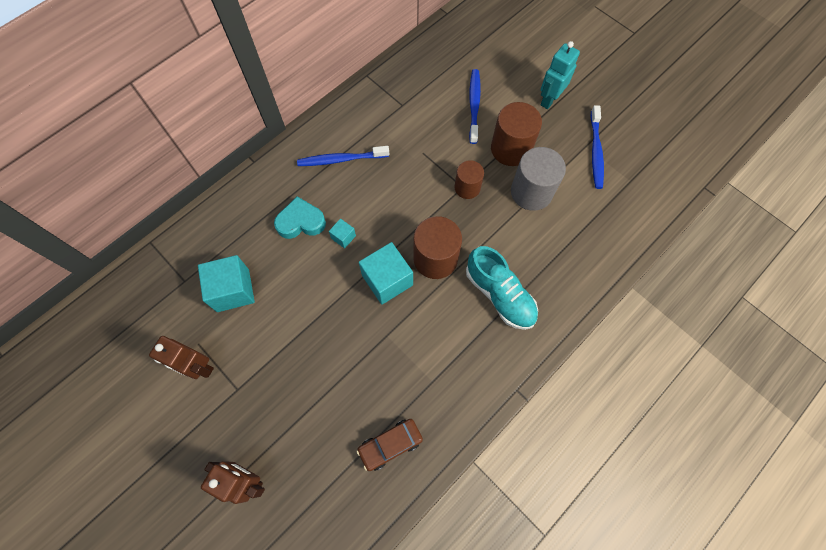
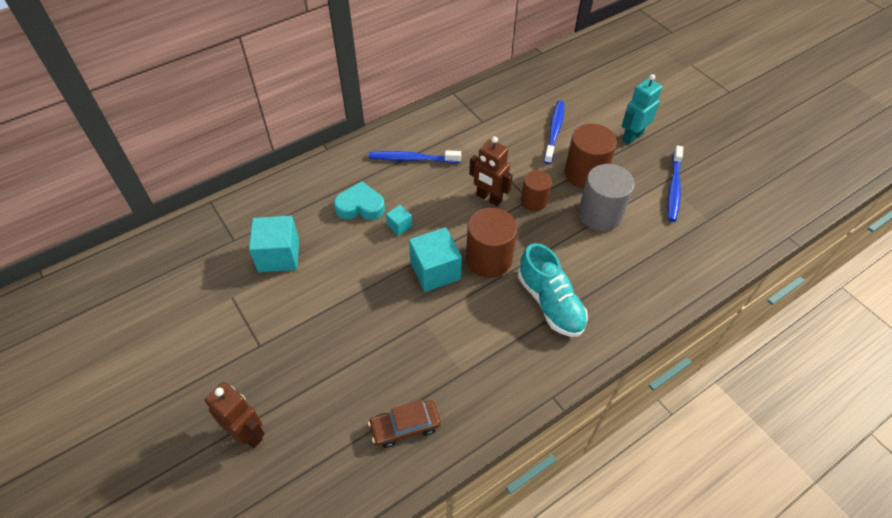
camera: 10 degrees right, 15 degrees down
(199, 367) = (227, 319): brown robot -> brown robot (489, 198)

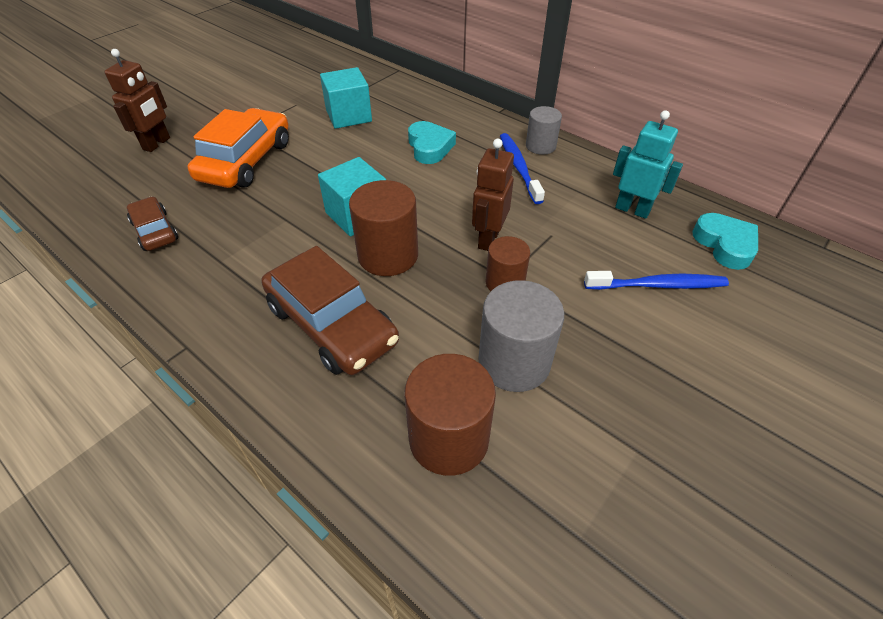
camera: 75 degrees right, 5 degrees down
(320, 348) = (246, 161): none -> orange car
(390, 138) = (540, 146): none -> grey cylinder
(399, 225) = (413, 178): turquoise cube -> none
(528, 90) = (725, 245): none -> turquoise heart
(550, 303) = (331, 324): turquoise shoe -> brown car
(585, 173) = (591, 333): brown cylinder -> brown cylinder (448, 438)
(632, 137) = (720, 389): turquoise robot -> turquoise robot (632, 210)
(673, 188) = (631, 468): blue toothbrush -> none

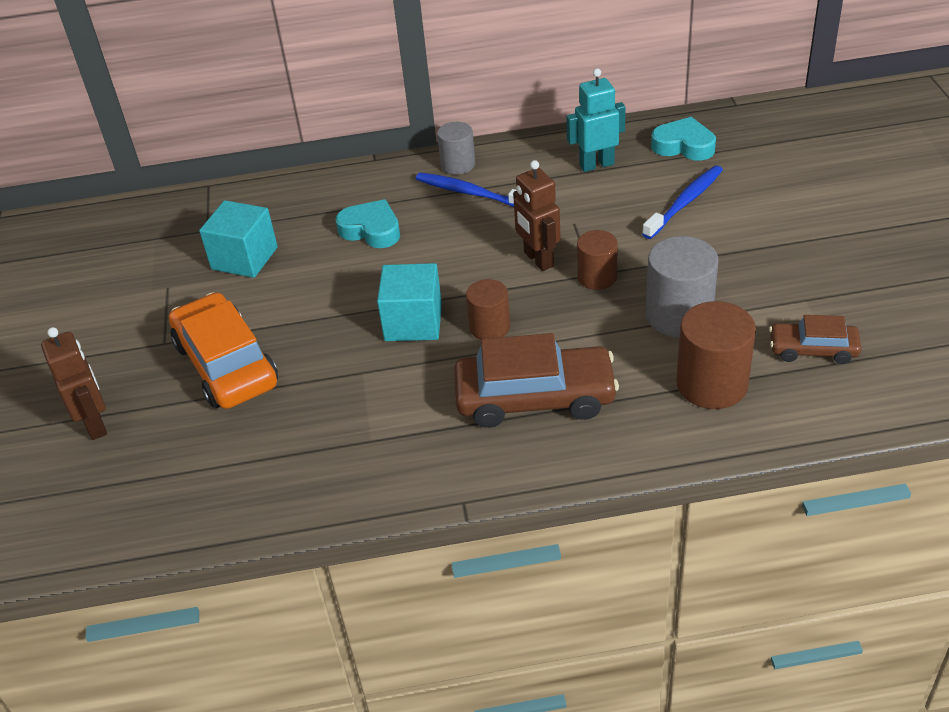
camera: 45 degrees left, 5 degrees down
(155, 231) = (264, 474): brown car -> brown car (813, 349)
(388, 255) = (489, 327): brown cylinder -> brown cylinder, size x0.62

